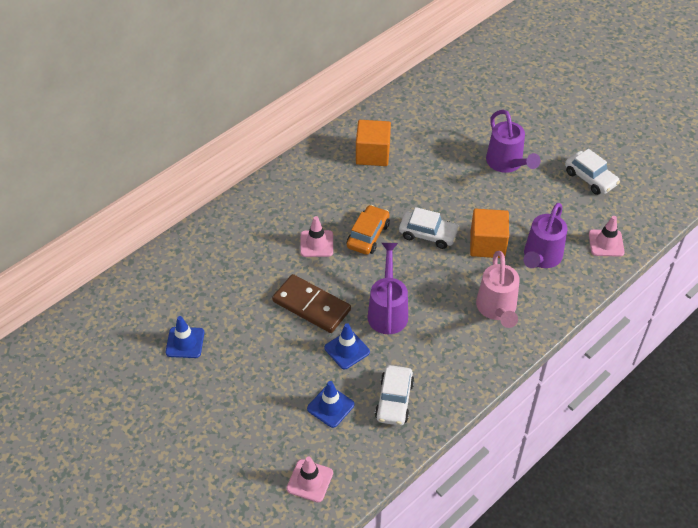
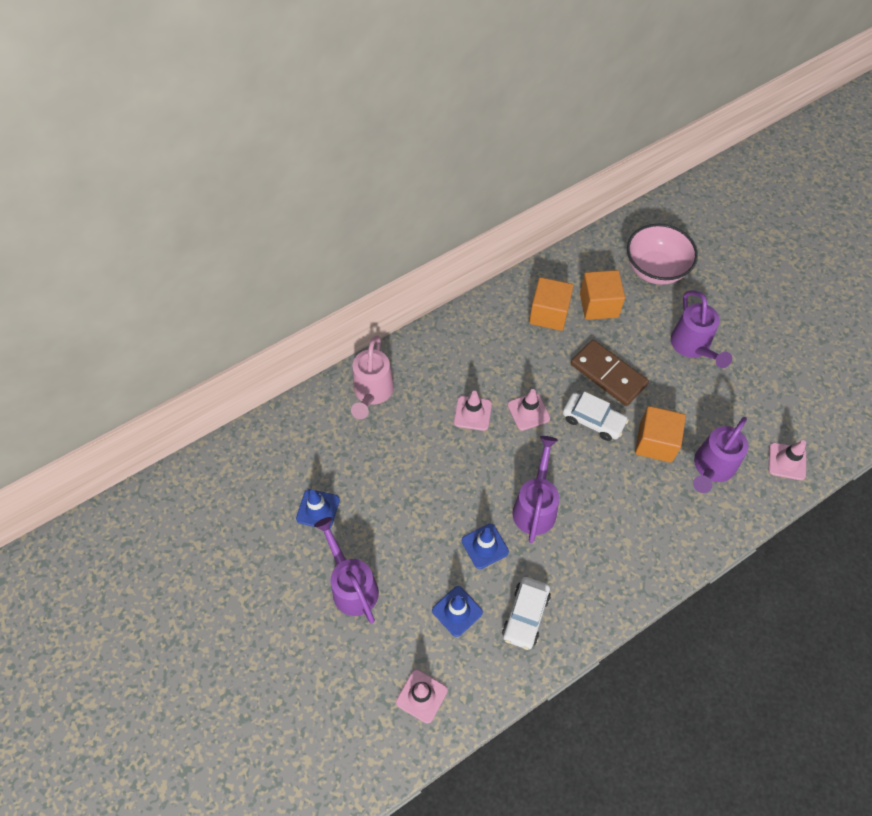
camera: 10 degrees right, 10 degrees up
(228, 401) = (352, 586): none -> purple watering can
(311, 305) = (456, 487): brown domino -> brown domino (608, 374)
(368, 235) = (528, 411): orange car -> pink traffic cone
(417, 141) = (599, 305): none -> orange cube
(463, 106) = (655, 269): none -> pink bowl
(497, 309) = (653, 523): pink watering can -> pink watering can (372, 392)
(590, 178) = (782, 378): white car -> none

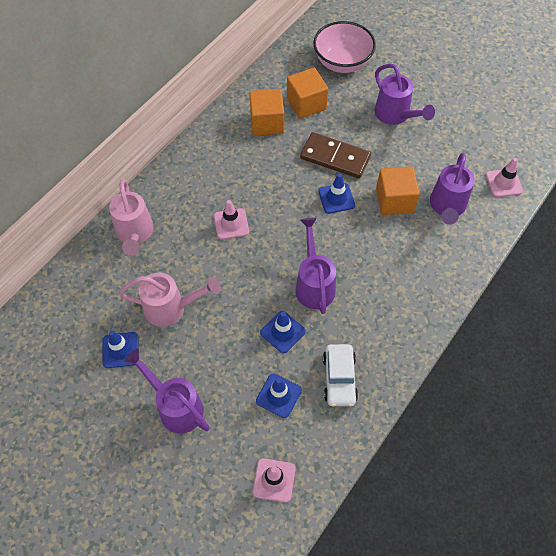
camera: 20 degrees left, 0 degrees up
(381, 482) = (171, 308): none -> pink watering can
(528, 411) = (279, 208): pink traffic cone -> none
(593, 420) = (336, 198): white car -> blue traffic cone

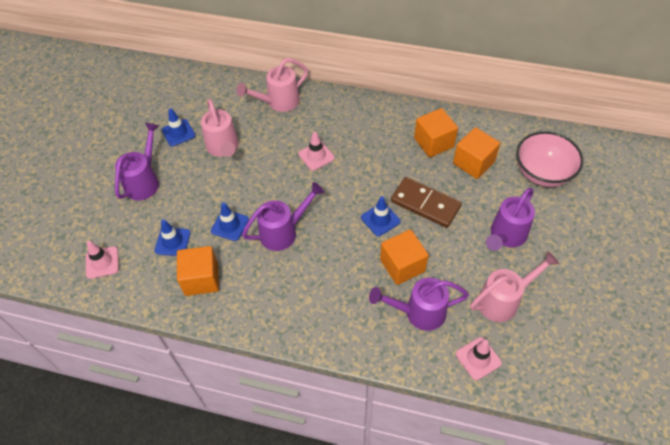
camera: 70 degrees right, 5 degrees down
(335, 157) = (425, 204): brown domino -> brown domino turned 60 degrees counterclockwise
(339, 378) = (201, 279): white car -> orange cube
(457, 144) = (503, 300): none -> pink watering can

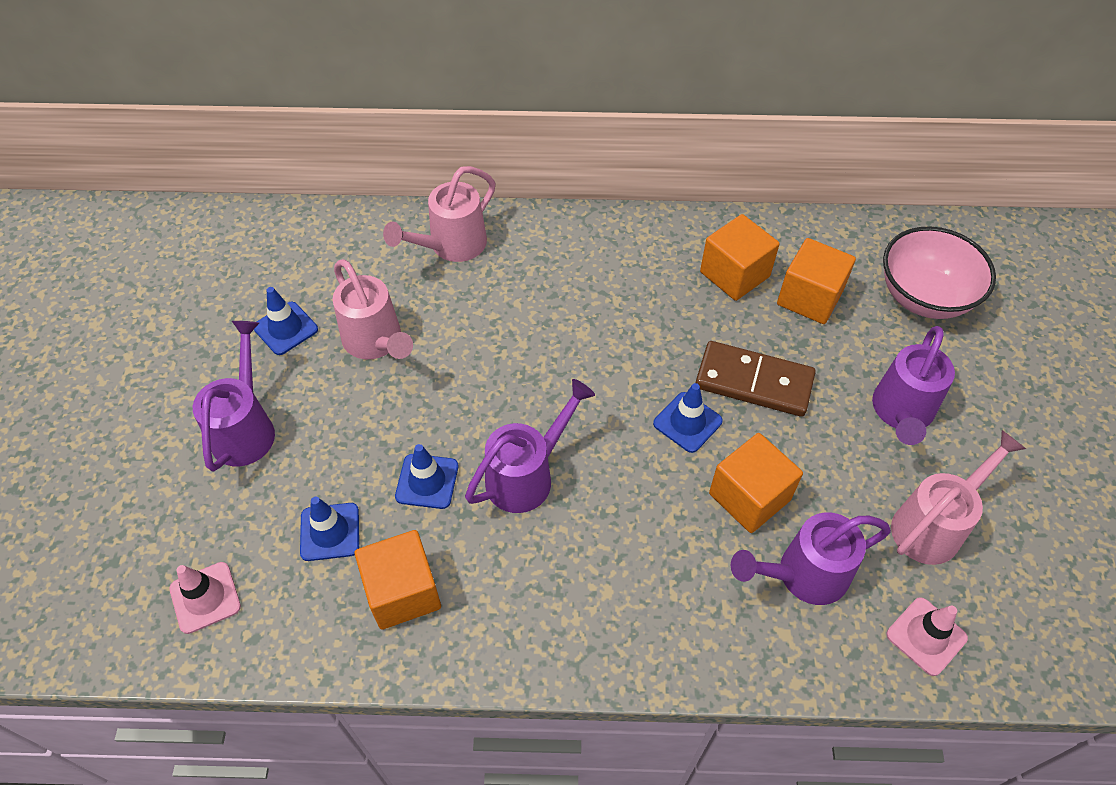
camera: 15 degrees left, 0 degrees up
(316, 156) = (544, 330): pink traffic cone -> none

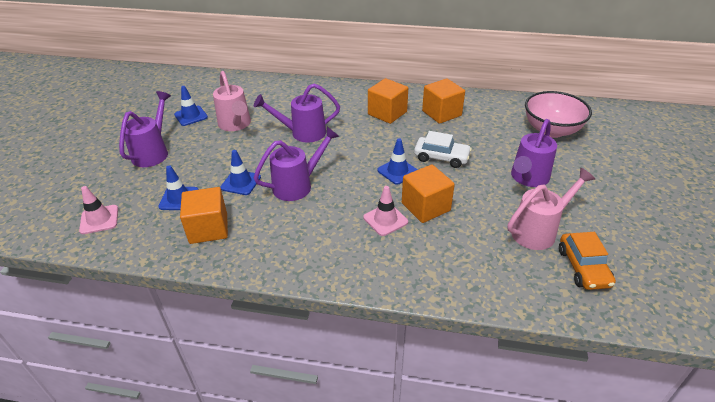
camera: 10 degrees right, 15 degrees down
(451, 246) = (290, 91): pink watering can -> none
(754, 381) = (441, 157): brown domino -> white car
(803, 575) = (450, 246): purple watering can -> purple watering can (303, 133)
(809, 298) = (483, 125): orange cube -> orange cube (387, 113)
(926, 636) = (524, 284): pink traffic cone -> pink traffic cone (385, 220)
(1008, 590) = (583, 267): none -> orange car

